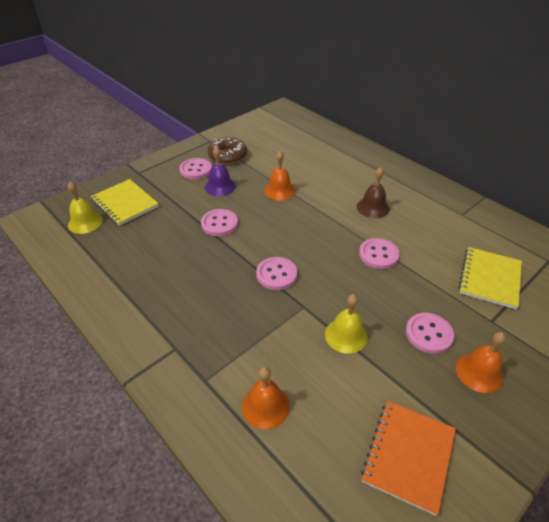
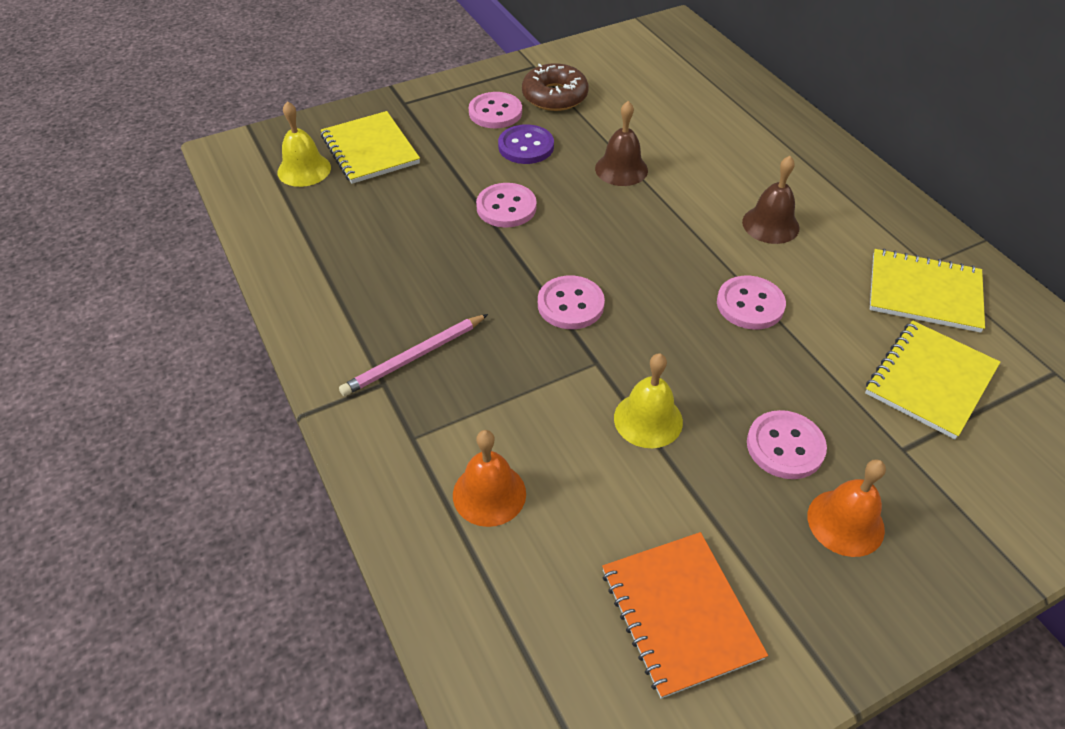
camera: 15 degrees right, 5 degrees up
(190, 327) = (414, 357): none -> pink pencil
(220, 186) = (526, 146): purple bell -> purple button
(279, 190) = (621, 169): orange bell -> brown bell
(408, 456) = (680, 614): orange notebook -> orange notebook turned 60 degrees counterclockwise
(467, 230) = (924, 293): none -> yellow notebook

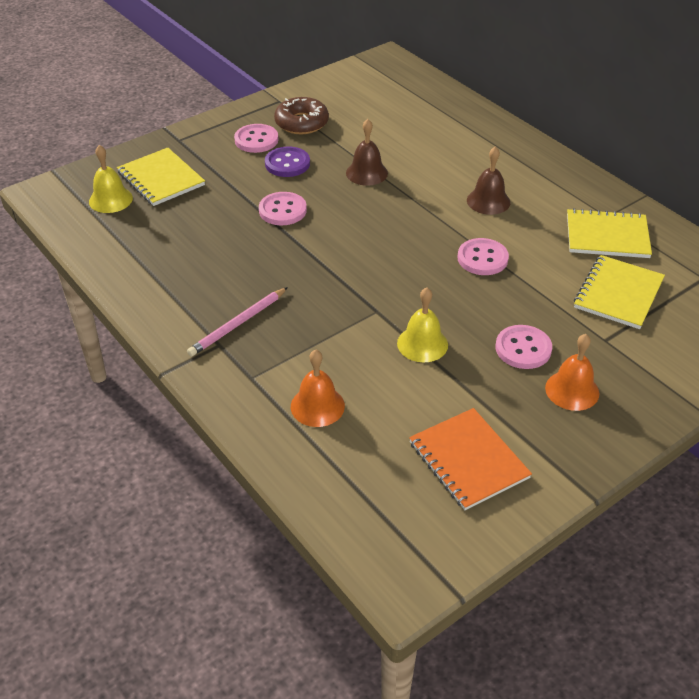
camera: 10 degrees left, 5 degrees down
(570, 304) = (348, 274): pink button -> none

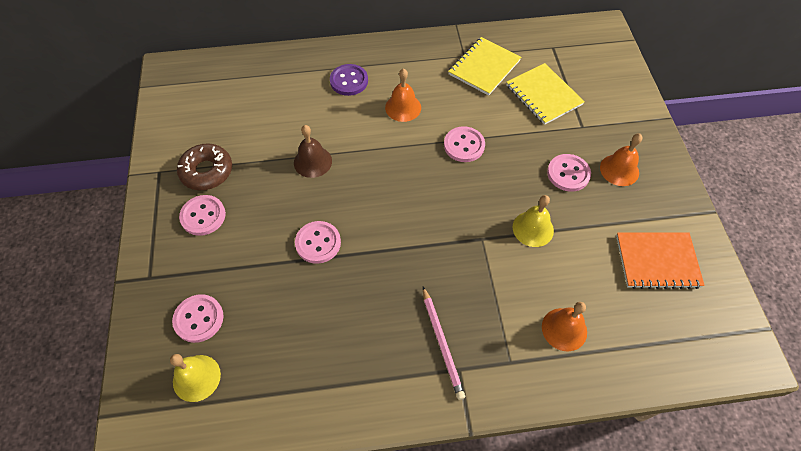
camera: 60 degrees left, 15 degrees up
(161, 179) = (199, 319): yellow notebook -> pink button
(287, 164) = (256, 209): purple button -> purple button (349, 81)
(488, 201) = (403, 107): brown bell -> orange bell

